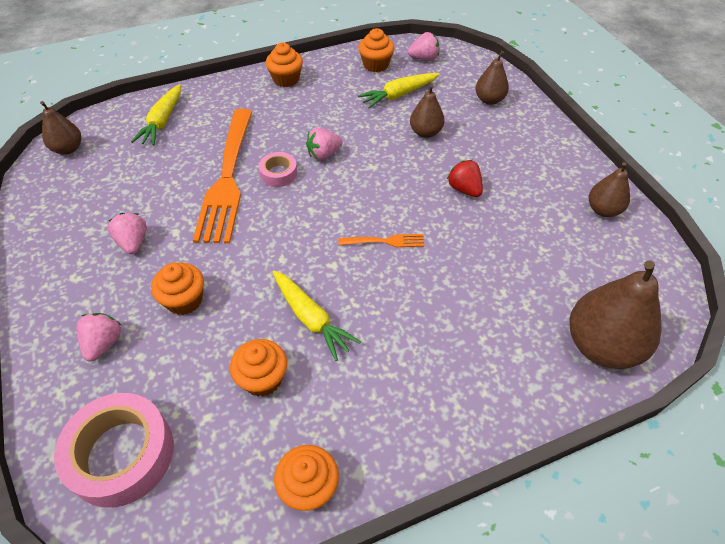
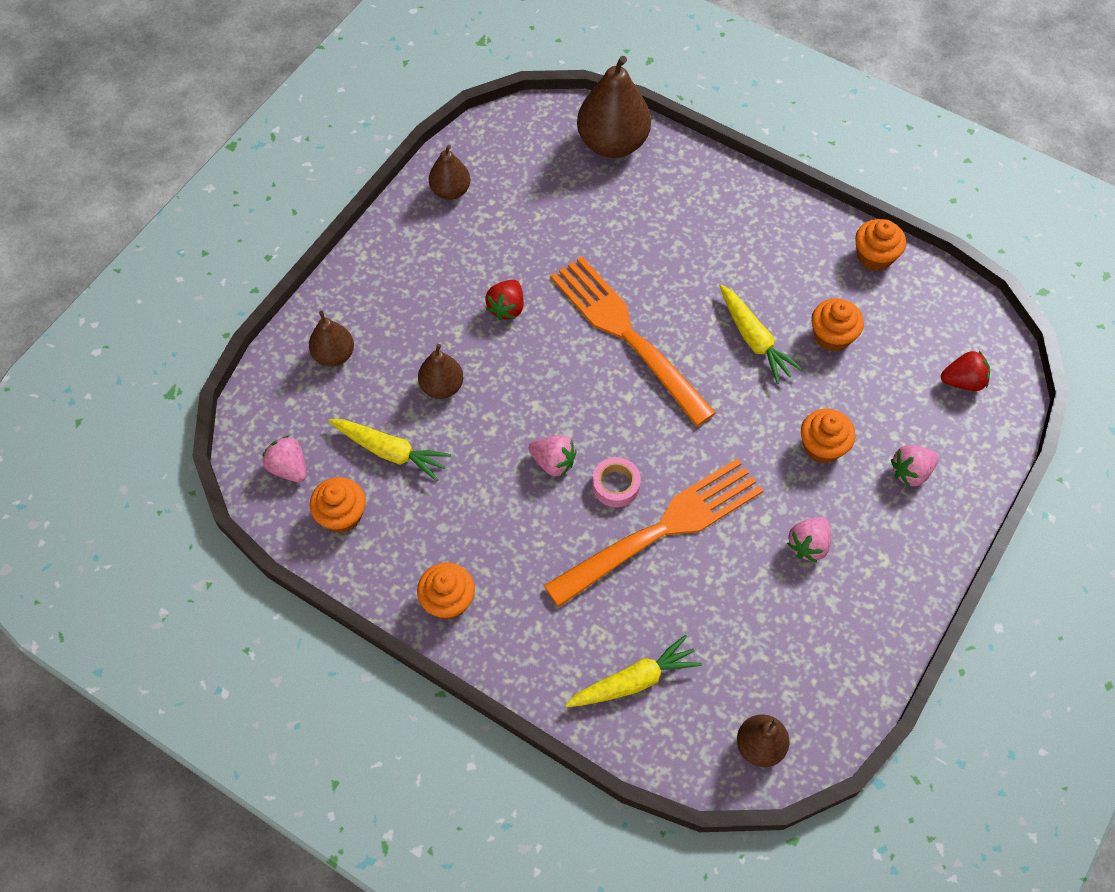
camera: 125 degrees left, 10 degrees up
(122, 454) = (963, 381): pink tape -> red strawberry
(311, 318) = (754, 339): yellow carrot -> yellow carrot turned 135 degrees clockwise
(384, 241) = (628, 335): orange fork -> orange fork, size x2.38

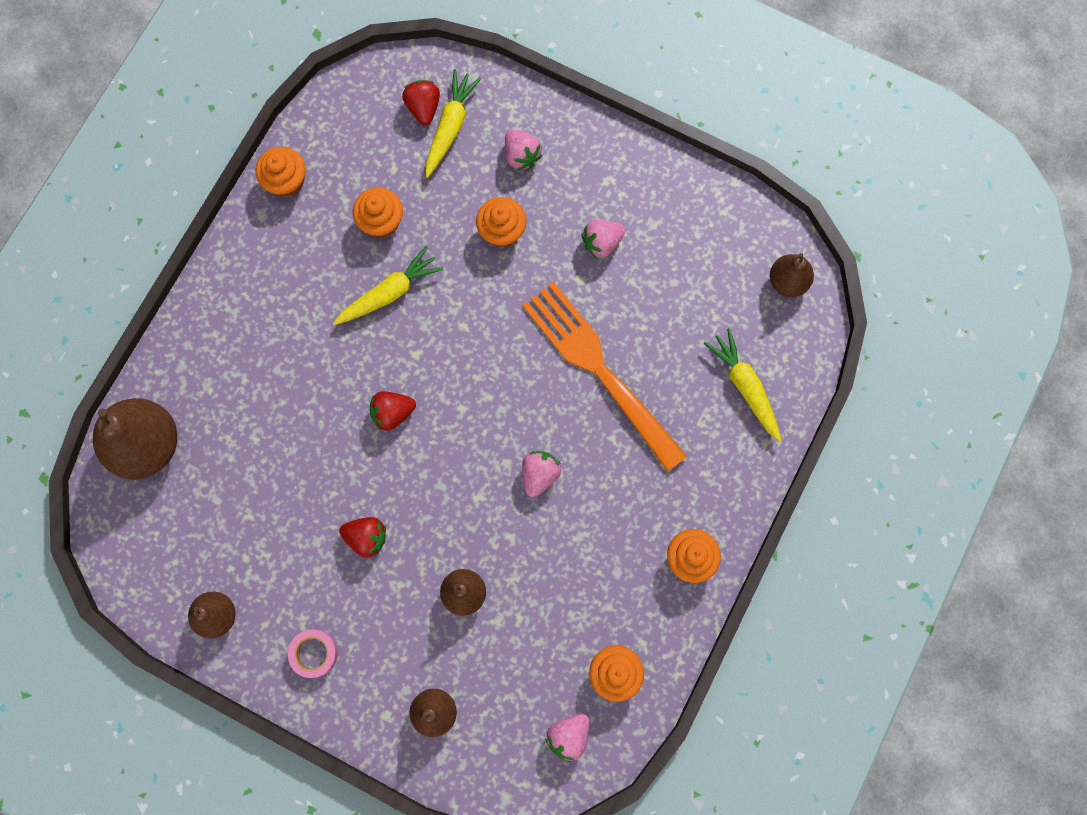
camera: 95 degrees left, 15 degrees up
(390, 451) = (541, 635): yellow carrot -> yellow carrot (450, 127)
(615, 485) = (558, 414): pink tape -> pink tape (314, 653)
(628, 335) = (392, 413): orange fork -> red strawberry
(808, 545) = (602, 243): pink strawberry -> pink strawberry turned 120 degrees clockwise

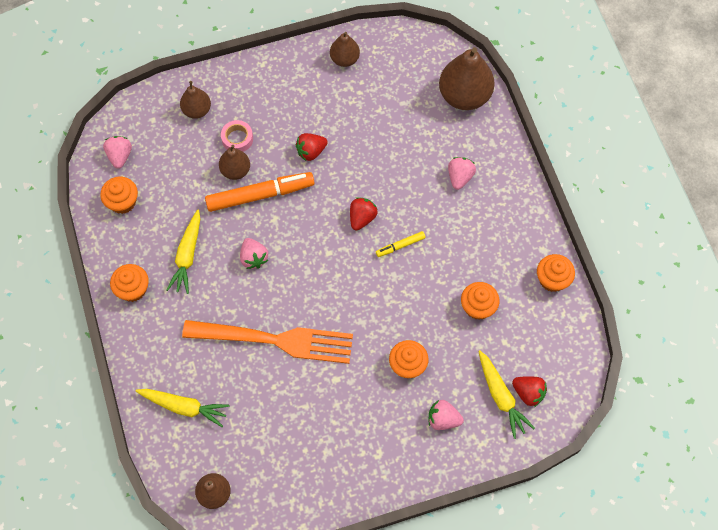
camera: 135 degrees right, 10 degrees down
(314, 653) = (281, 84): pink tape -> pink tape (237, 139)
(387, 348) = (400, 246): none -> yellow marker
(389, 293) = (430, 274): yellow carrot -> yellow carrot (187, 256)
(466, 538) = (260, 195): none -> orange marker
(602, 243) = (344, 412): pink strawberry -> pink strawberry (460, 177)

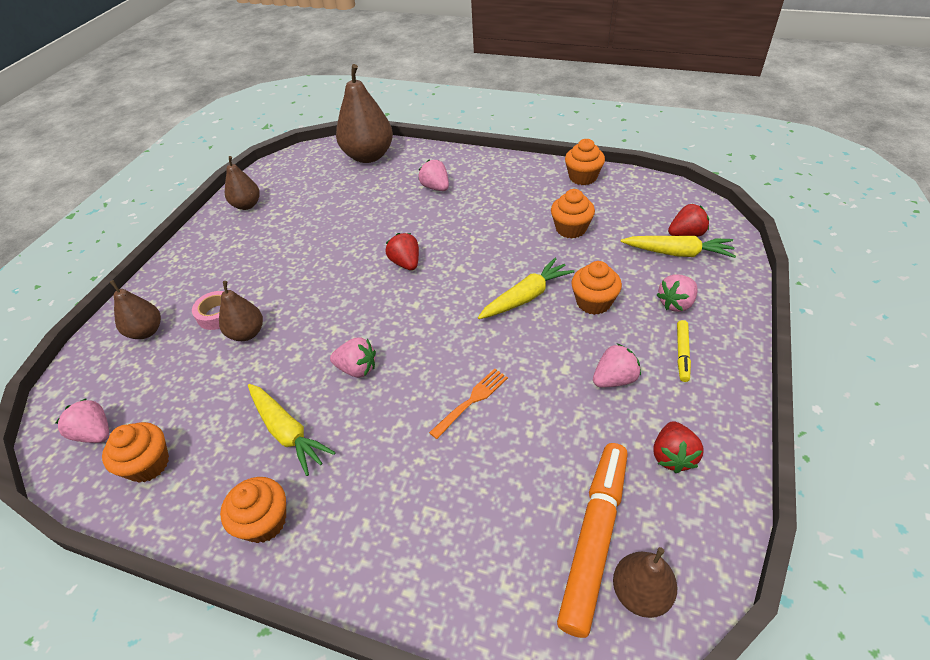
camera: 50 degrees left, 20 degrees down
(184, 407) = (480, 555): yellow carrot -> yellow carrot (526, 297)
(260, 195) = (296, 327): orange marker -> orange marker (594, 538)
(274, 340) = (471, 401): orange fork -> orange fork, size x0.42
(311, 151) = (300, 266): red strawberry -> red strawberry (672, 456)
(346, 413) = (614, 379): none -> pink strawberry
(400, 246) = (461, 250): yellow marker -> yellow marker (682, 354)

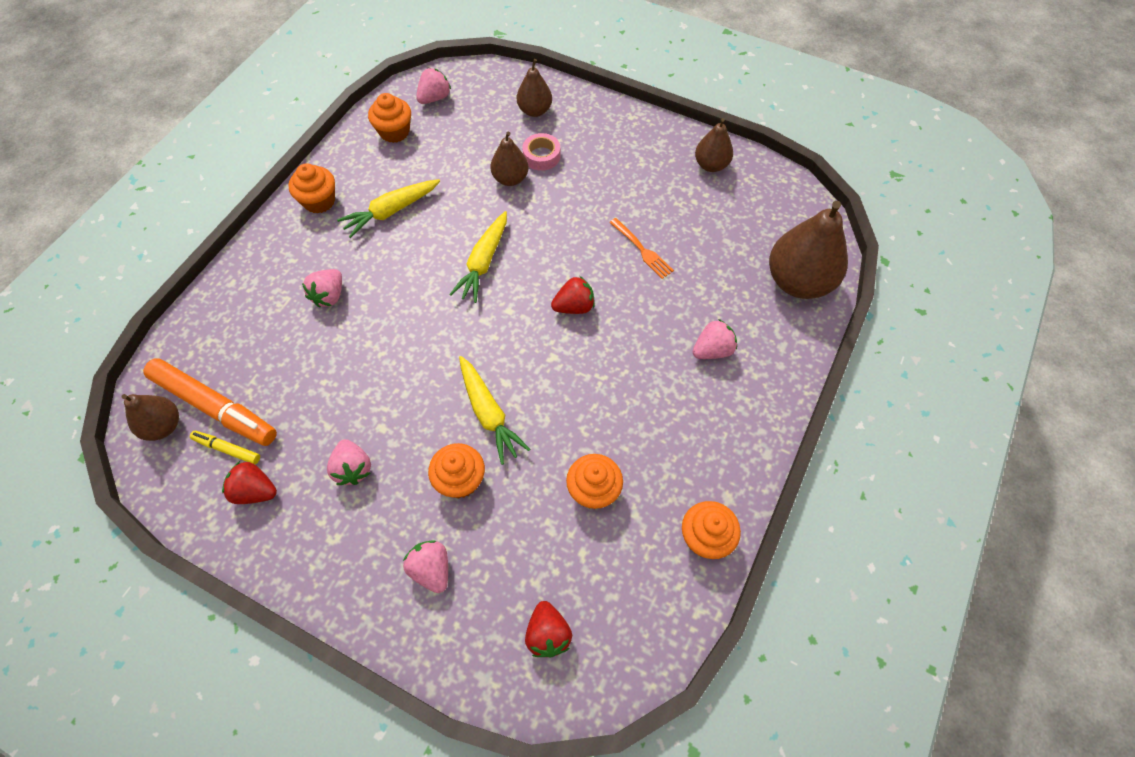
camera: 95 degrees right, 15 degrees up
(357, 369) = (440, 259): pink strawberry -> pink strawberry (329, 296)
(471, 401) = (373, 342): orange fork -> orange fork (641, 250)
(677, 253) = (515, 607): yellow carrot -> yellow carrot (483, 262)
(682, 354) = (360, 546): yellow marker -> yellow marker (227, 449)

